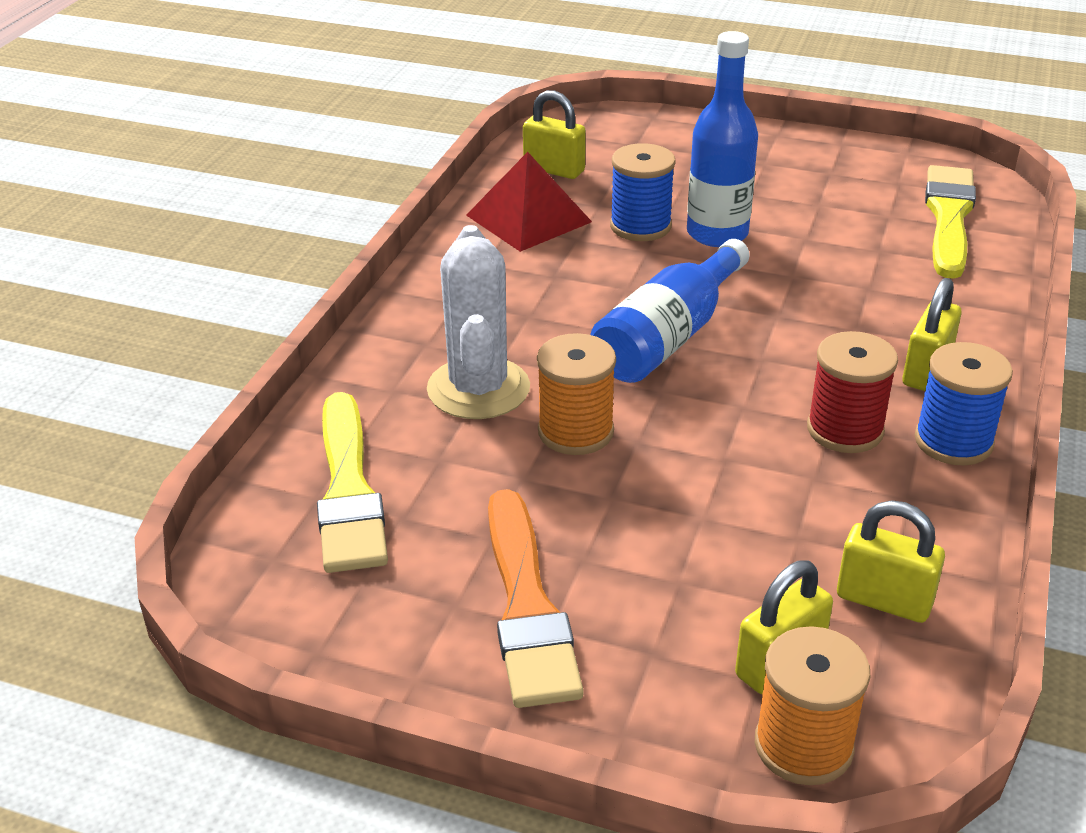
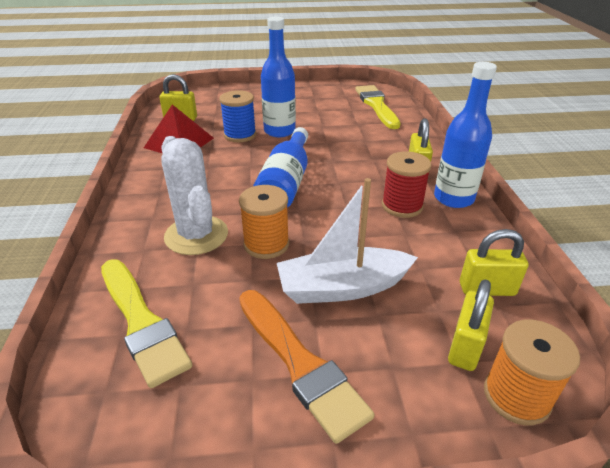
camera: 25 degrees left, 0 degrees up
(652, 528) = (342, 287): none -> white boat
(953, 441) = (453, 198): blue spool -> blue bottle

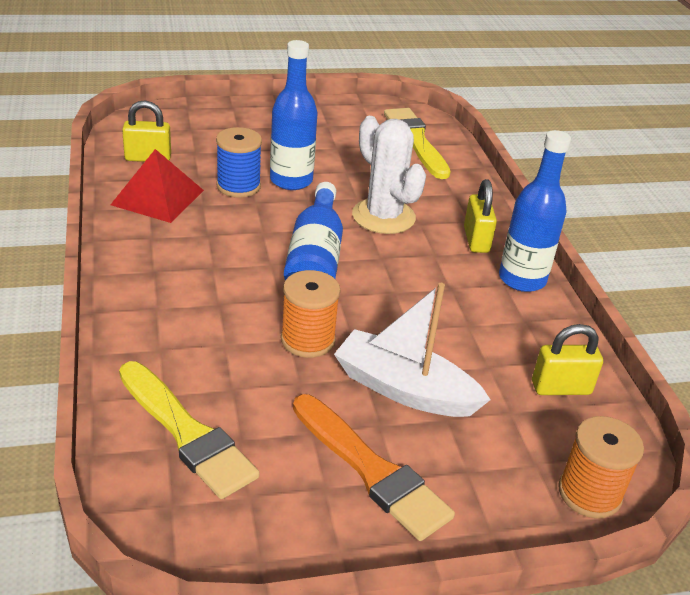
camera: 10 degrees left, 0 degrees up
(196, 235) = (220, 329): white cactus -> white cactus (383, 216)
(342, 287) = (404, 389): white boat -> white boat turned 45 degrees clockwise
(402, 206) = (462, 289): red spool -> none
(465, 346) = (539, 448): yellow padlock -> none

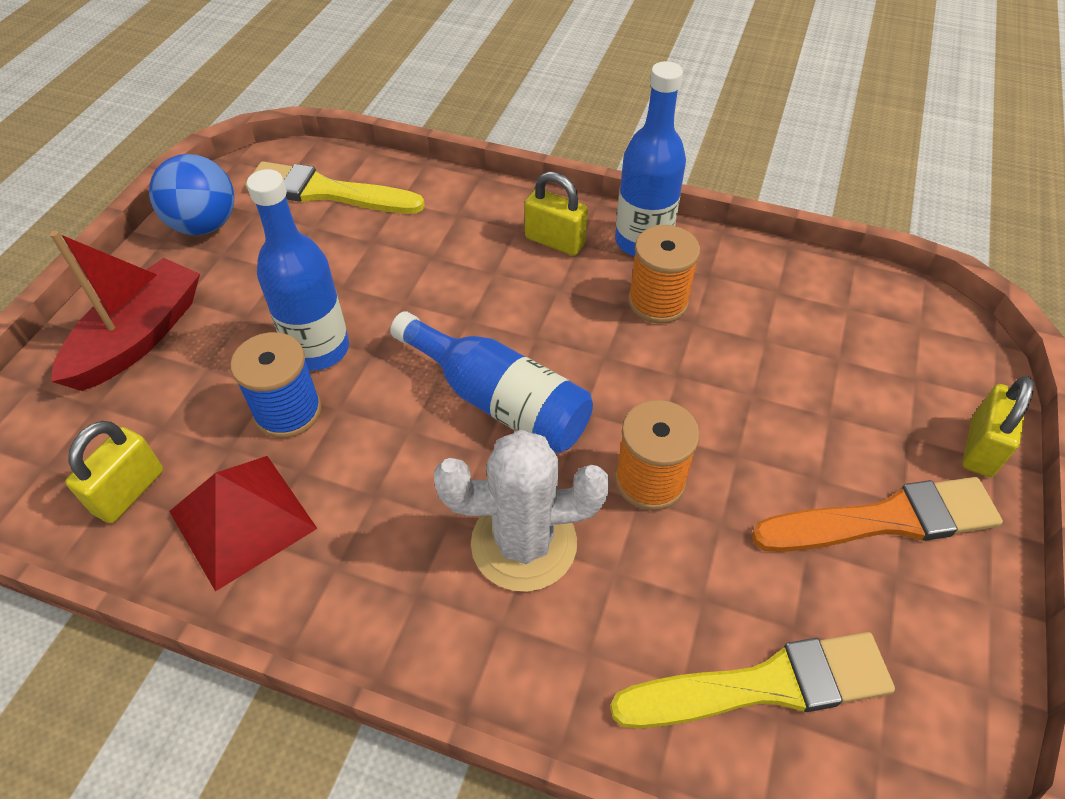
camera: 55 degrees left, 15 degrees up
(244, 123) = (139, 337): none -> red boat
(343, 112) = (205, 225): none -> blue ball
(383, 216) = (459, 297): white cactus -> white cactus (524, 543)
(404, 389) = (772, 429): white boat -> none
(561, 388) = (820, 303): yellow padlock -> yellow padlock (980, 447)
(589, 493) = (965, 360): orange spool -> orange spool (658, 302)

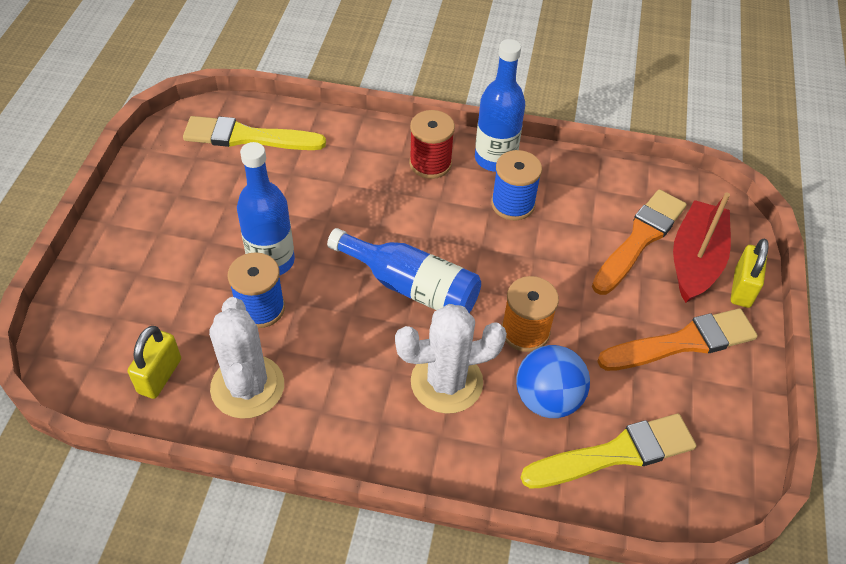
camera: 10 degrees left, 0 degrees up
(139, 337) = (132, 264): red boat -> red boat (695, 260)
(205, 225) = (158, 171): blue ball -> blue ball (547, 399)
(242, 520) = (247, 387): red pyramid -> white cactus
(555, 241) = (430, 163): yellow padlock -> red spool
(658, 302) = (512, 204): orange spool -> blue spool
(832, 363) = (640, 239): none -> orange brush

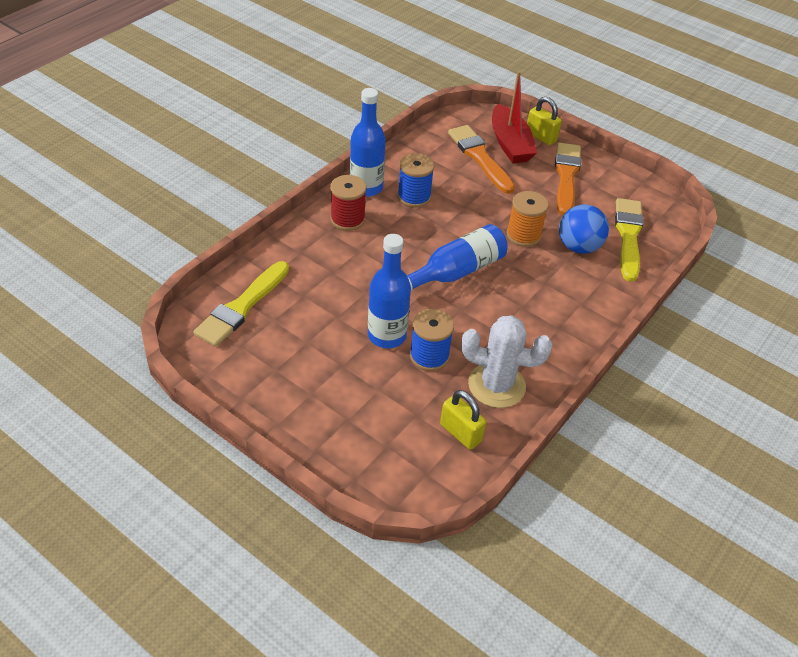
camera: 65 degrees left, 5 degrees down
(446, 382) = (544, 285): white cactus -> none
(695, 260) = (510, 144): red boat -> red boat turned 150 degrees counterclockwise

